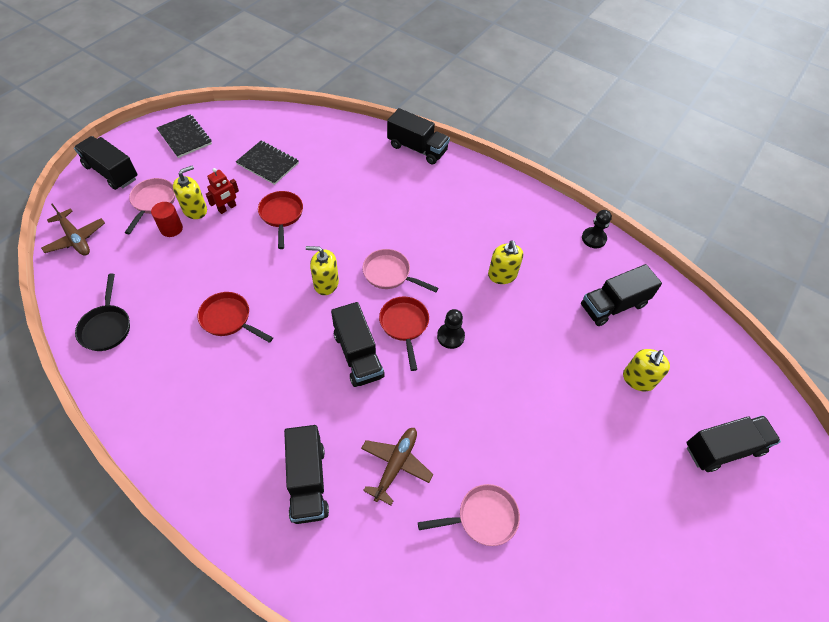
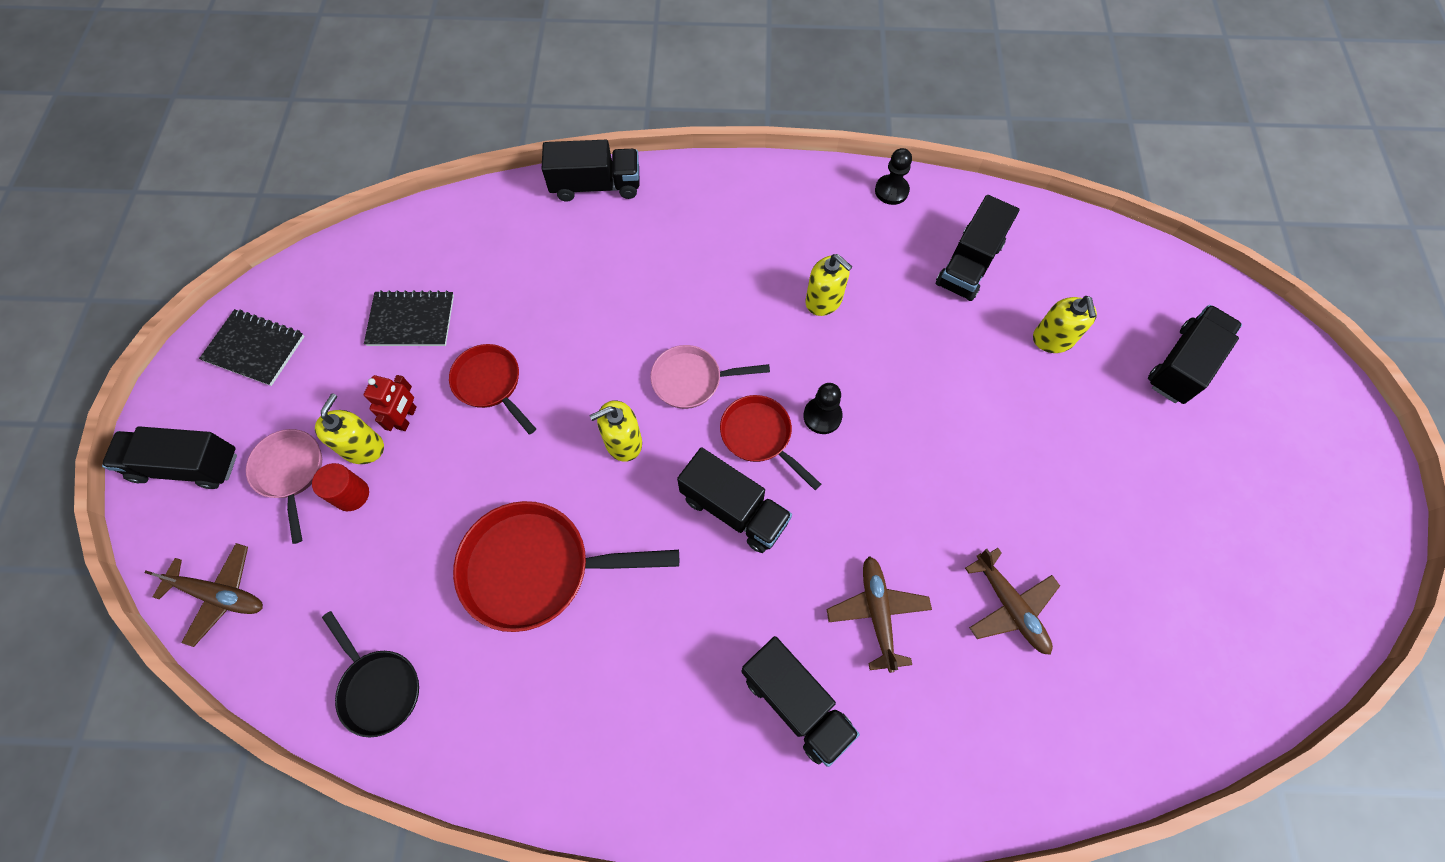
camera: 30 degrees left, 10 degrees up
(228, 319) = (536, 568): red pan -> red pan, size x1.69
(483, 517) = (1010, 606): pink pan -> brown plane

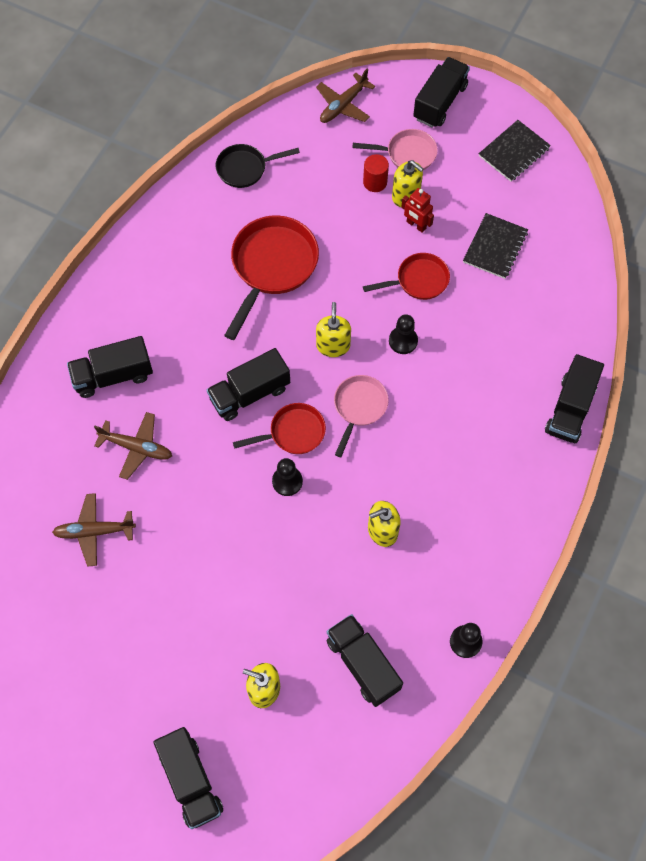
camera: 115 degrees right, 0 degrees up
(583, 368) = (403, 341): none -> black pawn

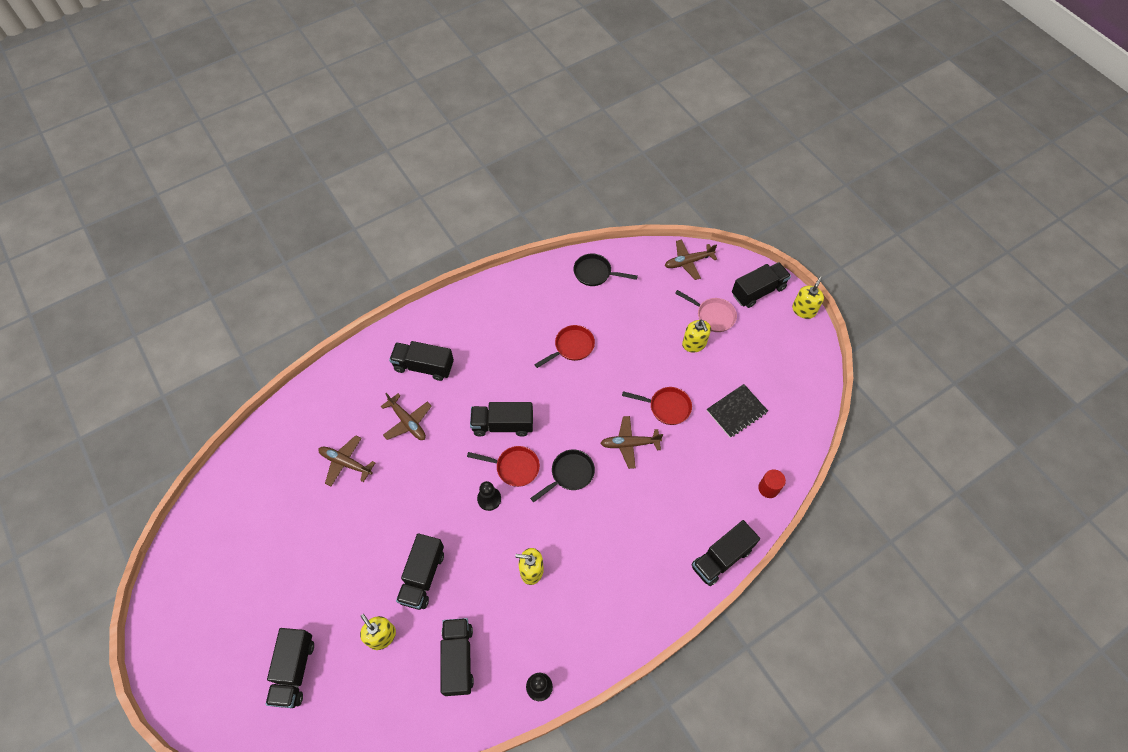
camera: 30 degrees right, 5 degrees down
(268, 603) = (423, 576): none -> black truck
(272, 266) = (572, 347): red pan -> red pan, size x0.59
(333, 345) = (579, 422): yellow soap dispenser -> yellow soap dispenser (803, 310)
(359, 407) = (570, 474): pink pan -> black pan
(375, 182) = (678, 324): red cylinder -> red cylinder (768, 488)
(403, 341) = (629, 444): black pawn -> brown plane
(416, 225) = (688, 368): red robot -> none
(514, 152) = (791, 351): black notebook -> none

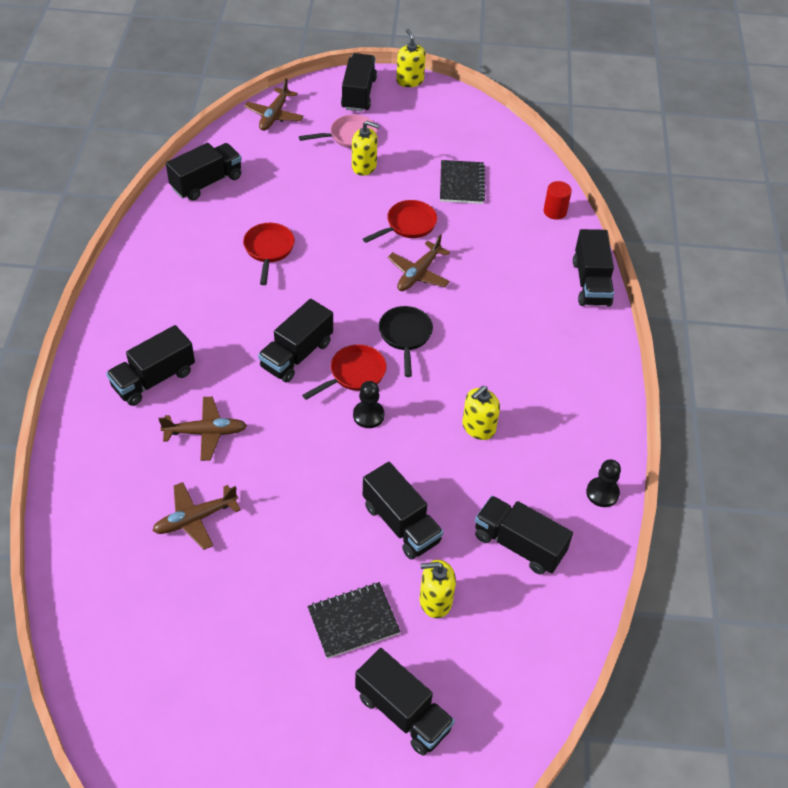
camera: 55 degrees left, 10 degrees down
(336, 598) = (353, 621): none -> black notebook
(595, 273) = (206, 182): black pan -> black truck

